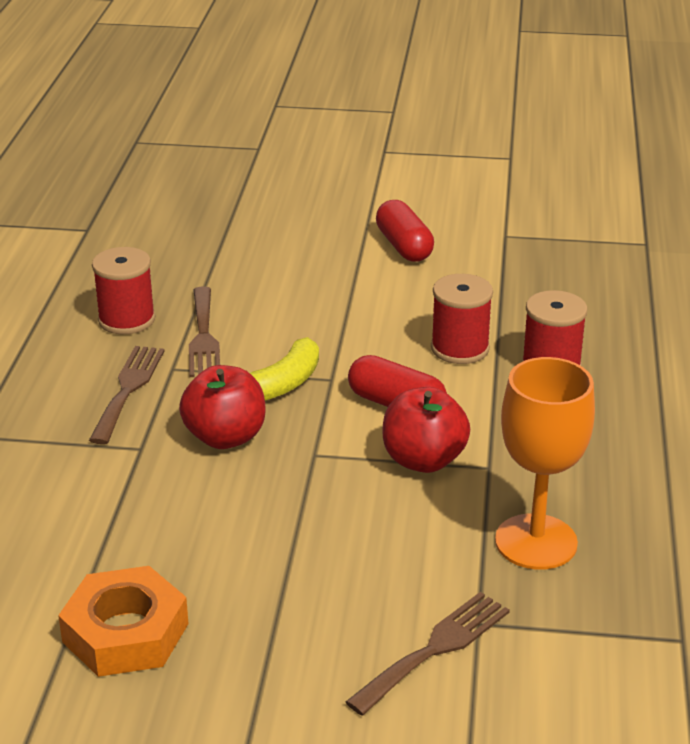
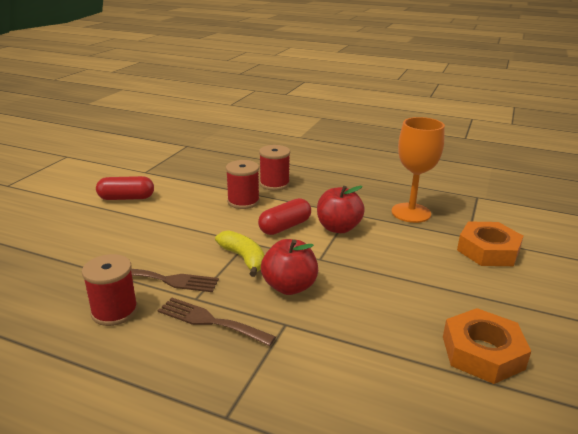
camera: 75 degrees left, 5 degrees down
(435, 649) = (488, 250): brown fork -> orange nut

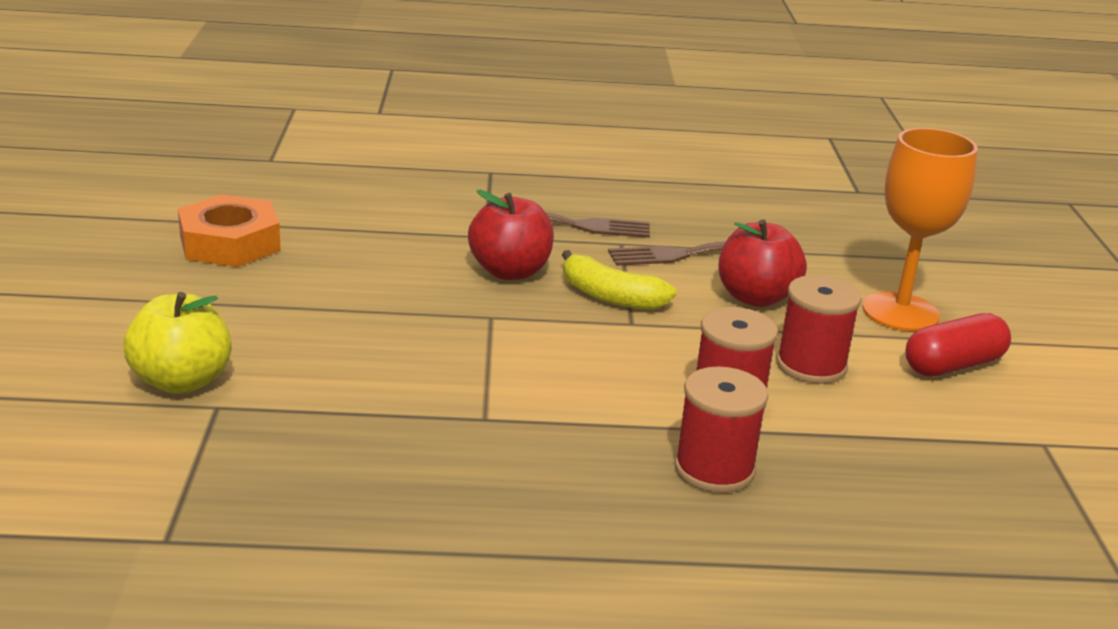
camera: 155 degrees right, 0 degrees up
(114, 311) = (697, 218): red spool -> red spool (811, 365)
(285, 227) = (592, 360): red capsule -> none
(338, 228) = (490, 377): red apple -> red apple (756, 297)
(411, 213) = (346, 445): orange goblet -> orange goblet (900, 312)
(488, 250) = (181, 381): orange nut -> yellow apple

